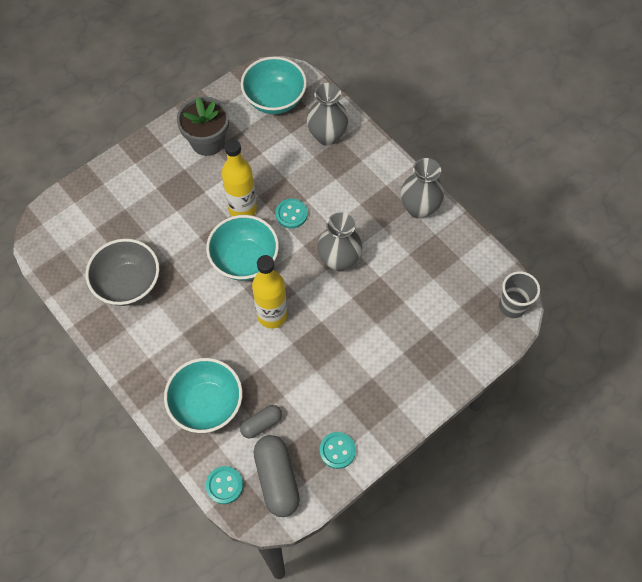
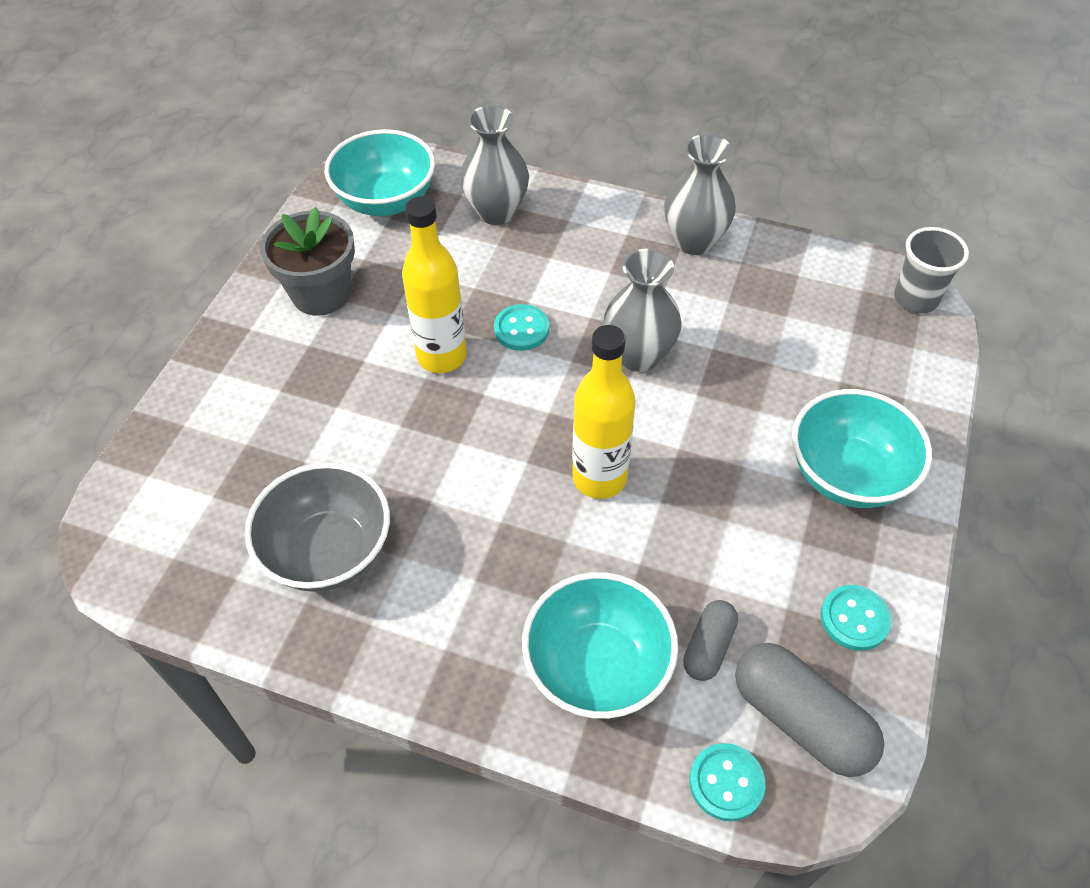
camera: 30 degrees left, 10 degrees down
(245, 260) = (497, 422): turquoise bowl -> turquoise bowl (848, 474)

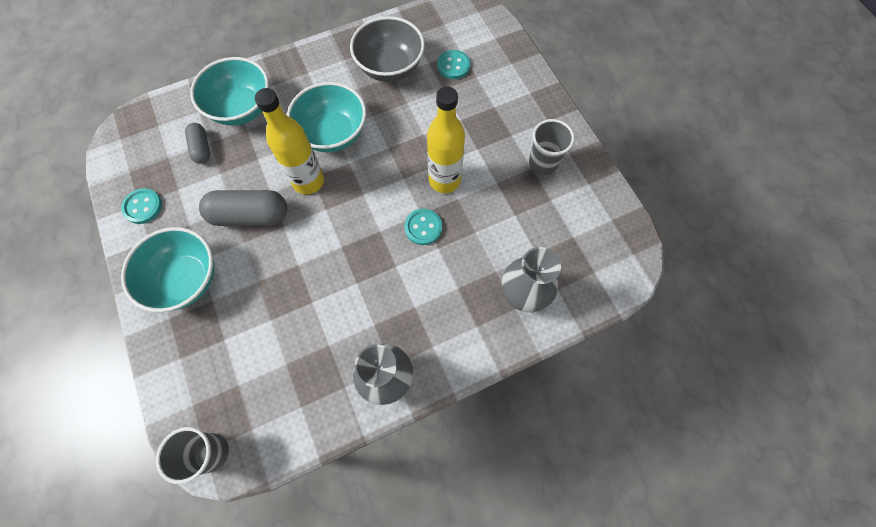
camera: 135 degrees right, 15 degrees up
(321, 294) = (543, 163): grey flower pot -> grey cup
(386, 201) = (590, 246): turquoise bowl -> turquoise bowl (333, 134)
(639, 355) = (348, 263): grey vase -> none
(726, 783) = (161, 108): turquoise button -> turquoise button (453, 66)
(801, 719) = (144, 150): grey capsule -> grey capsule (250, 215)

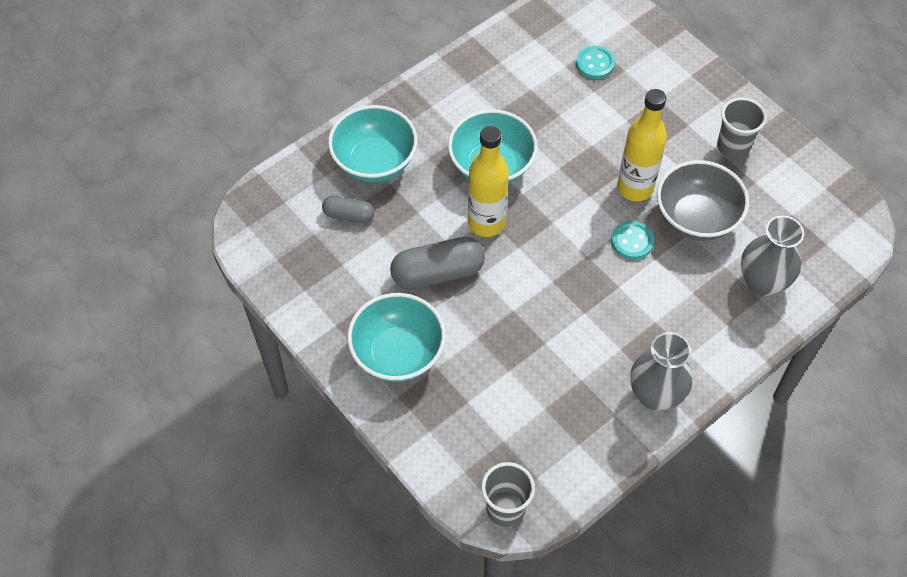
camera: 15 degrees left, 10 degrees down
(143, 207) = (312, 292): turquoise button -> none
(202, 148) = (349, 215): grey capsule -> grey capsule turned 45 degrees counterclockwise
(390, 67) = (524, 81): grey bowl -> grey bowl (696, 218)

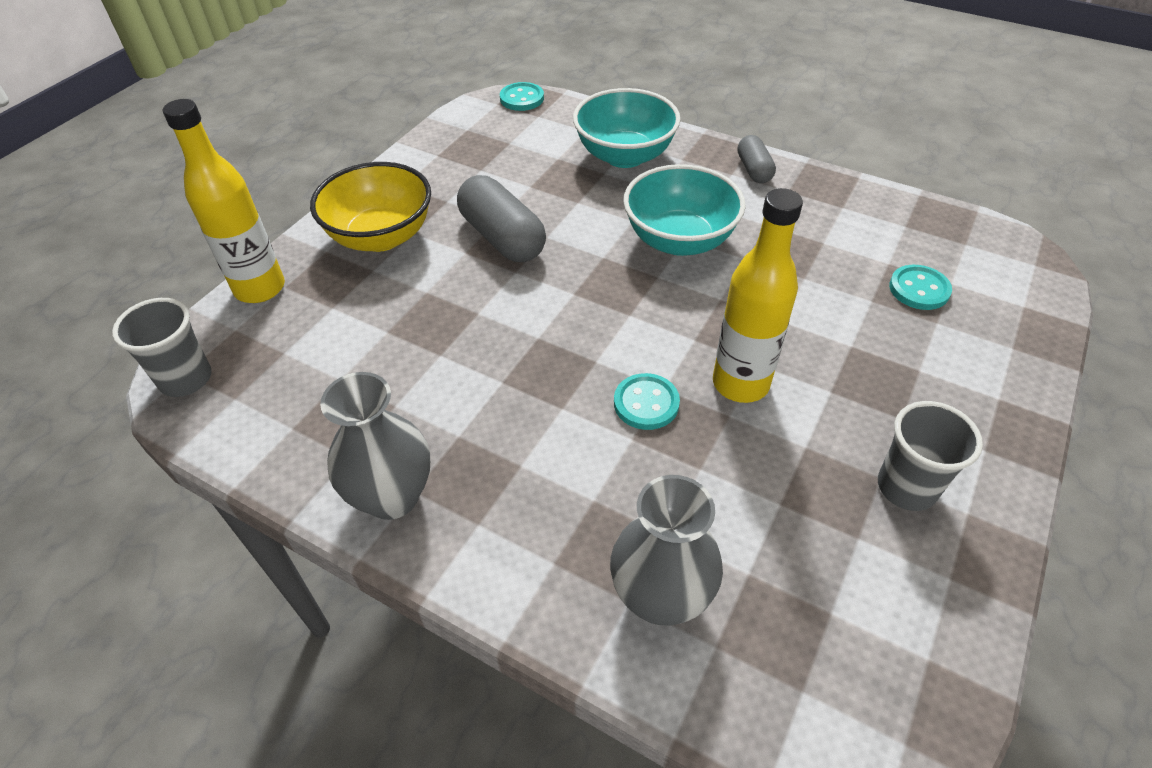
camera: 70 degrees right, 10 degrees down
(250, 205) = (522, 98): none -> turquoise button
(349, 215) = (545, 157): grey capsule -> grey capsule (754, 170)
(398, 354) = (381, 236): turquoise bowl -> yellow bowl
(486, 223) = (594, 257): yellow bottle -> yellow bottle (260, 288)
(696, 218) = (732, 471): grey bowl -> none

